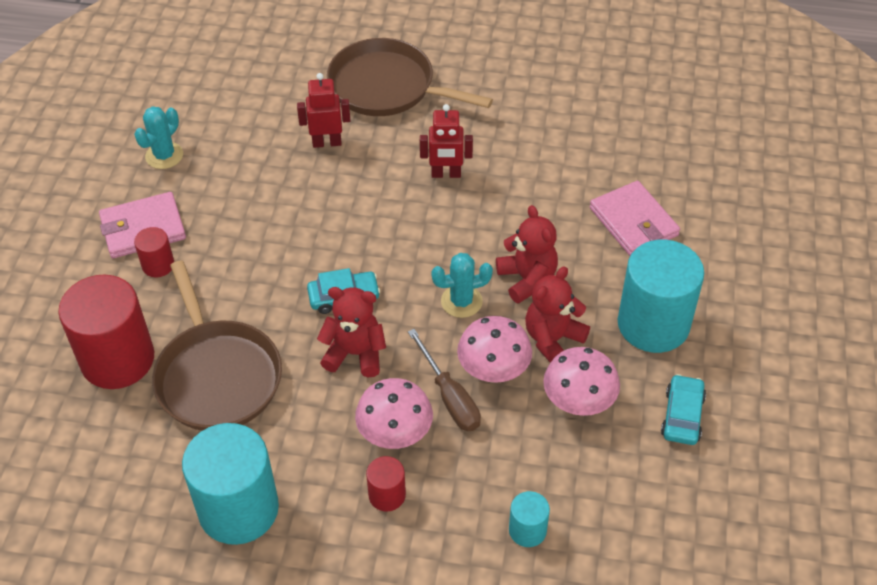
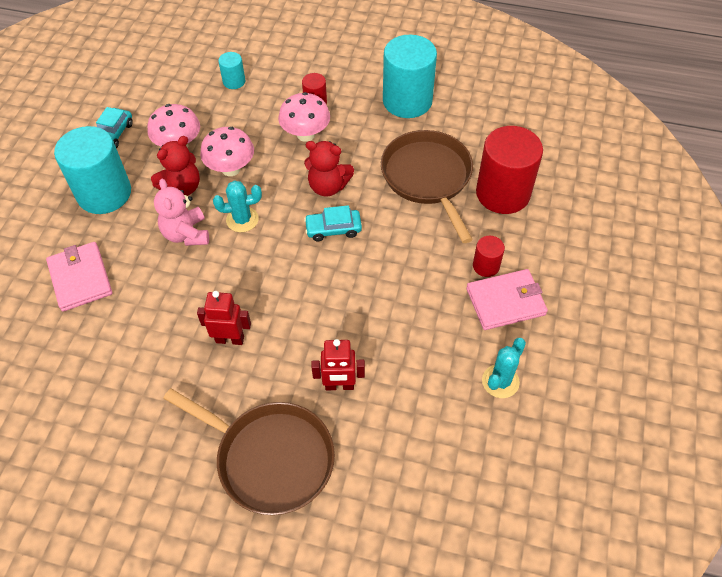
camera: 175 degrees left, 5 degrees up
(449, 397) = (265, 154): brown screwdriver -> none
(527, 279) = (186, 234): red teddy bear -> pink teddy bear

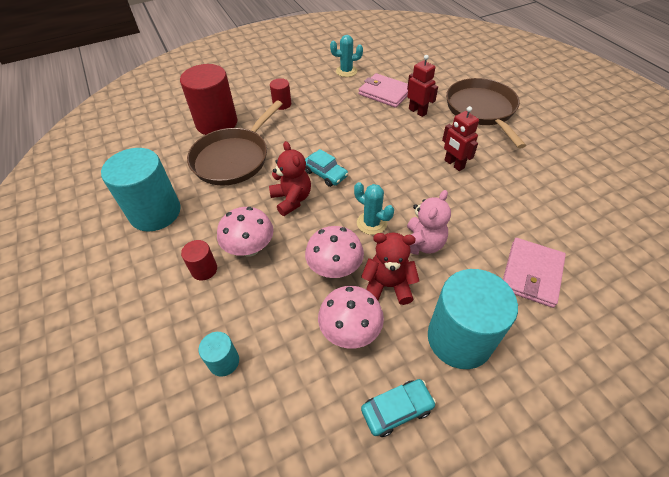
camera: 130 degrees left, 5 degrees down
(505, 301) = (298, 89): pink wallet -> pink wallet (385, 93)

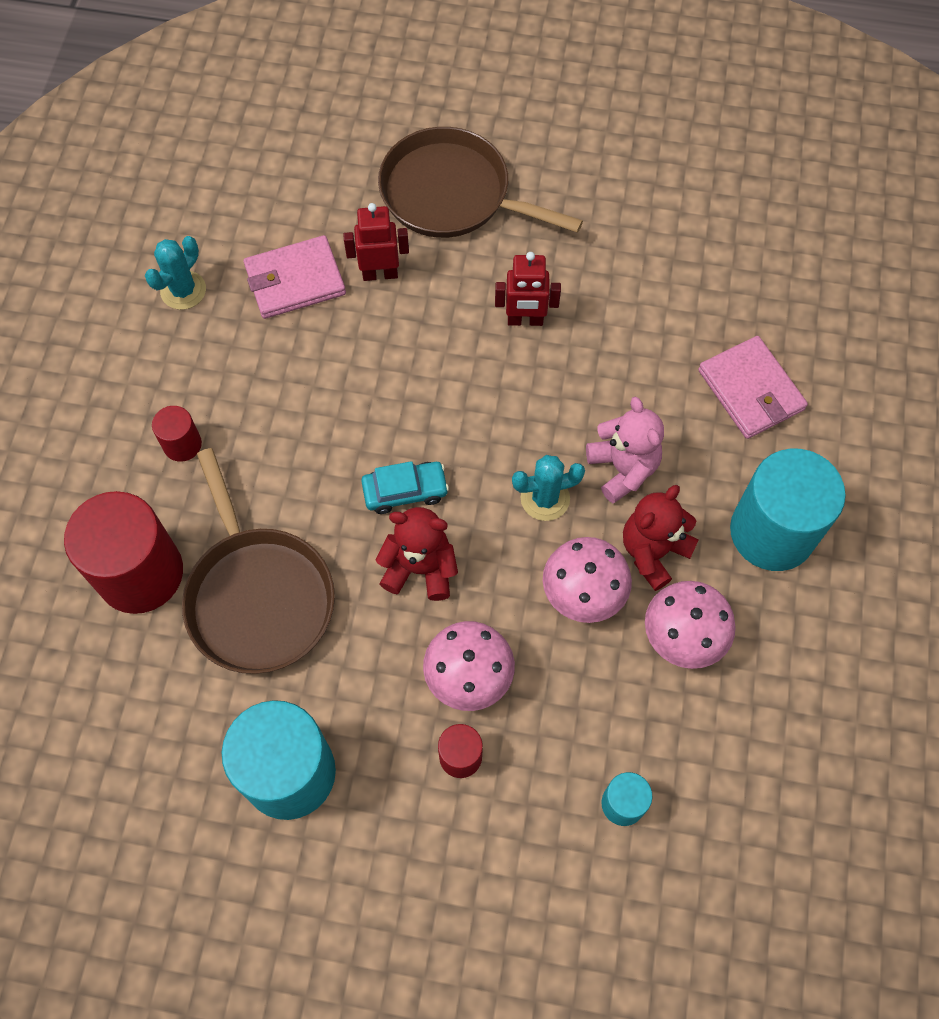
camera: 55 degrees left, 15 degrees up
(397, 409) = (804, 655): turquoise car -> none

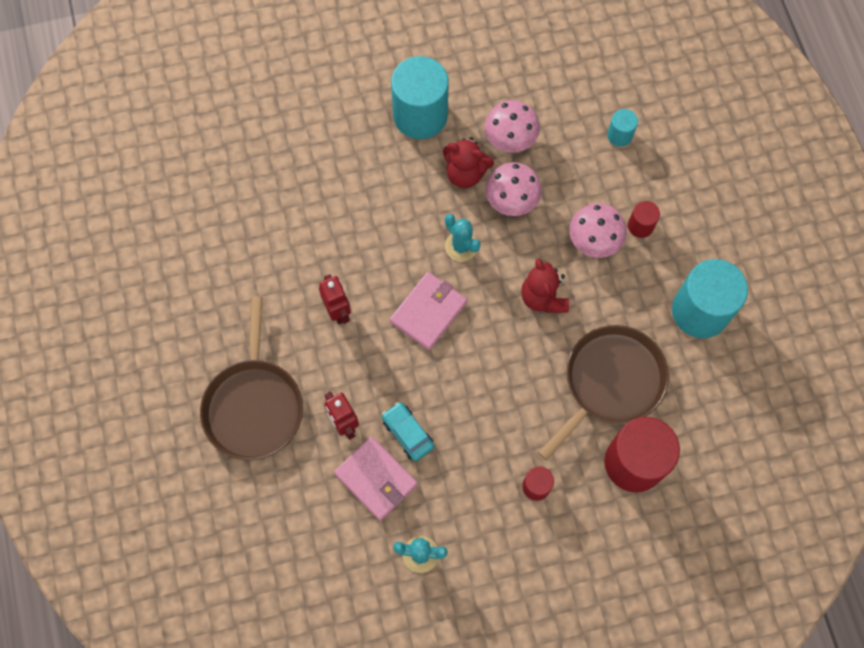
camera: 115 degrees left, 5 degrees up
(405, 491) = (497, 329): turquoise car -> turquoise car (408, 433)
(623, 468) = (419, 210): pink teddy bear -> none
(751, 390) = (327, 158): pink wallet -> pink wallet (428, 311)

